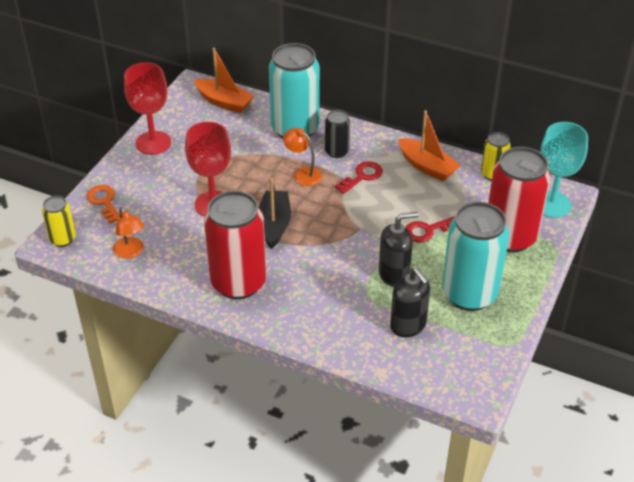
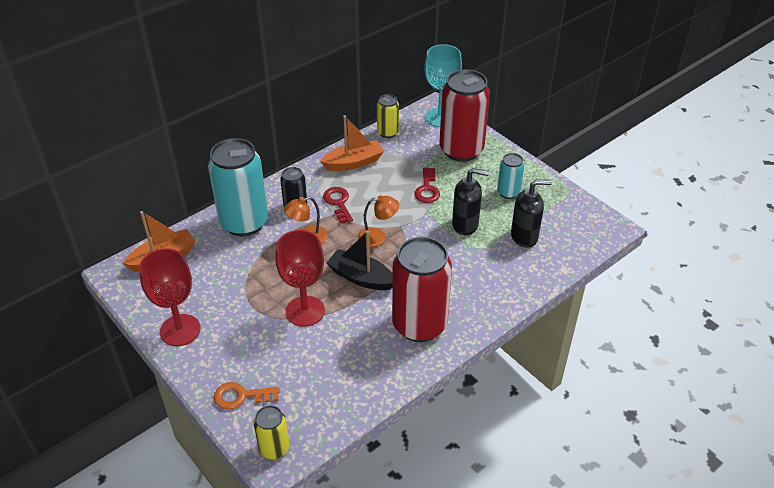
camera: 65 degrees left, 0 degrees up
(131, 252) = (331, 394): orange lamp -> orange lamp (378, 237)
(394, 275) = (465, 225): black soap dispenser -> black soap dispenser turned 90 degrees clockwise
(469, 294) = (508, 192): turquoise can -> turquoise can, size x0.49

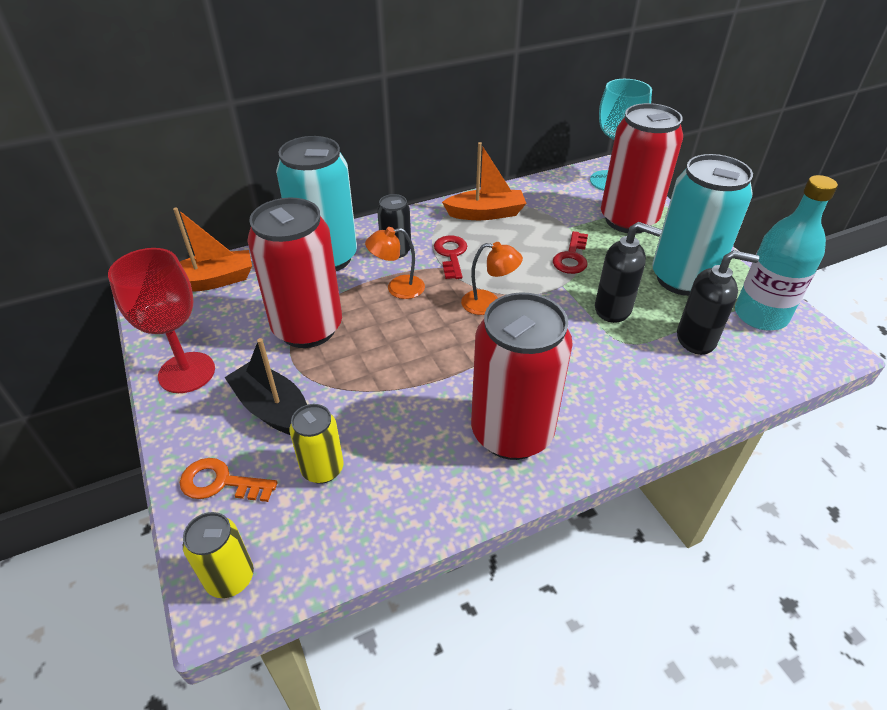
camera: 15 degrees right, 0 degrees up
(254, 281) = (308, 328): none -> red can
(305, 311) = (357, 380): red goblet -> none
(361, 277) = (449, 351): black boat -> black boat (273, 409)
(387, 132) = (538, 188): yellow can -> yellow can (322, 469)
(508, 192) = (682, 279): turquoise can -> turquoise can, size x2.02
(563, 211) = (760, 315): none -> turquoise bottle

